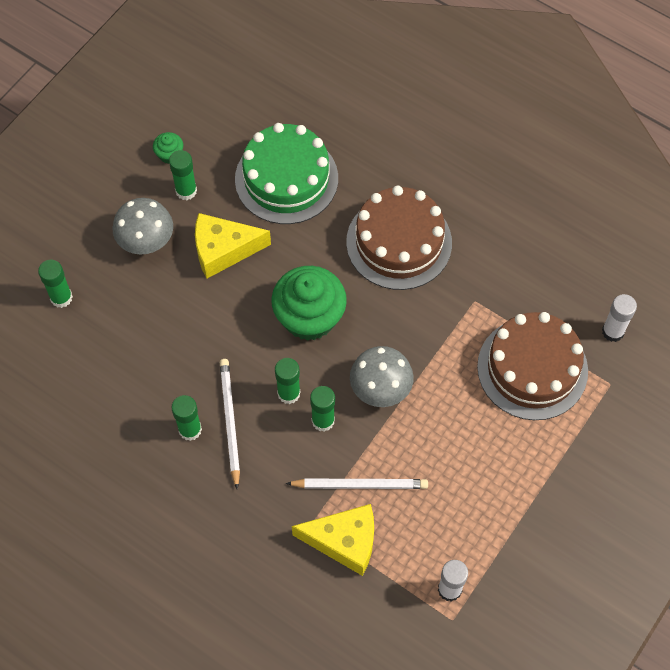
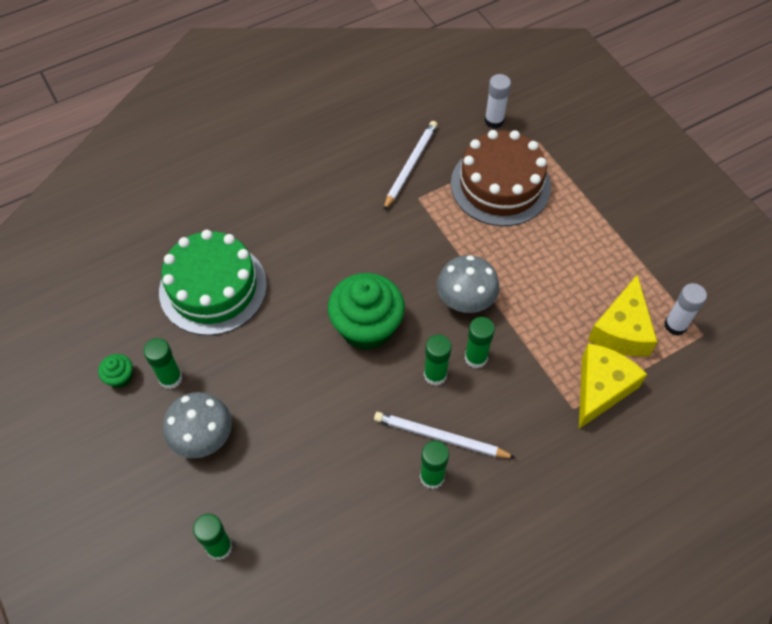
camera: 65 degrees left, 5 degrees down
(223, 250) = (255, 370): yellow cheese -> yellow cheese (621, 330)
(360, 485) = (551, 353): white pencil -> white pencil (410, 166)
(399, 242) = (331, 228): brown cake -> none

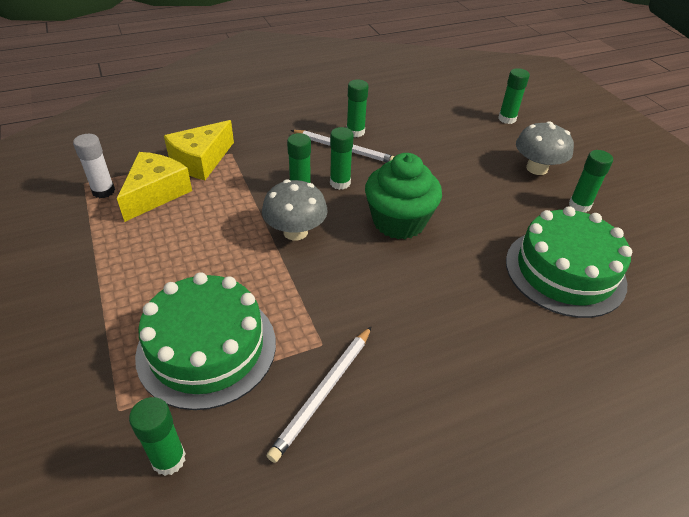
camera: 175 degrees left, 15 degrees down
(120, 377) = (627, 211): green cupcake -> none
(494, 121) = (168, 459): white glue stick -> green glue stick
(500, 185) = (207, 348): brown cake -> green cake

